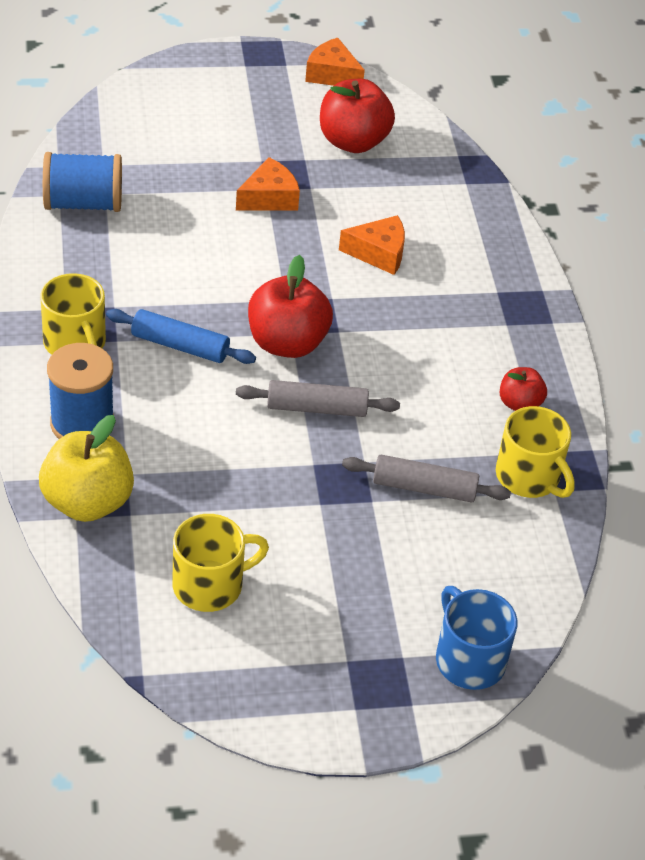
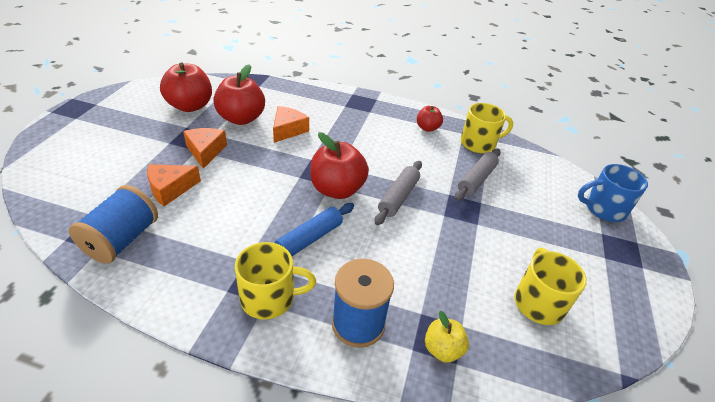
camera: 65 degrees left, 5 degrees down
(87, 502) = (442, 349): yellow apple -> yellow apple, size x0.55
(332, 75) = (126, 93): orange cheese -> orange cheese (170, 189)
(366, 199) = (241, 118): none -> red apple

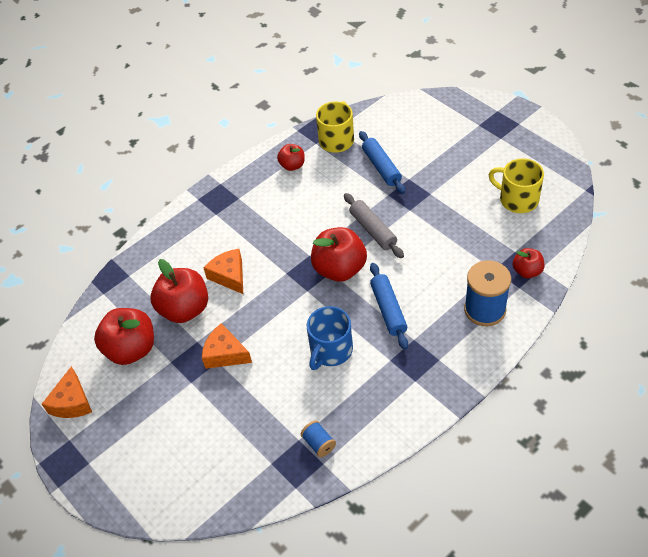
camera: 50 degrees left, 10 degrees up
(122, 239) = (319, 443): blue spool -> blue spool, size x0.49
(170, 189) = (268, 395): orange cheese -> orange cheese (72, 402)
(269, 298) = (436, 355): yellow mug -> none
(442, 349) = (527, 271): yellow apple -> red apple
(476, 179) = (381, 167): grey rolling pin -> blue rolling pin
(603, 209) = (457, 107): blue mug -> blue mug (330, 350)

